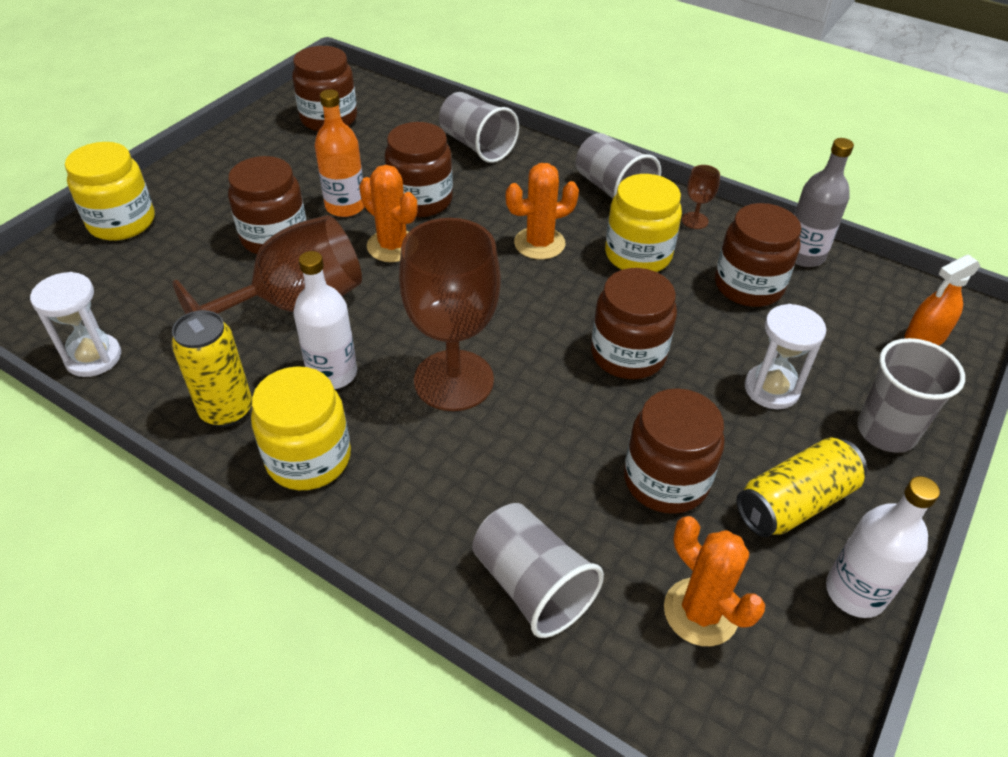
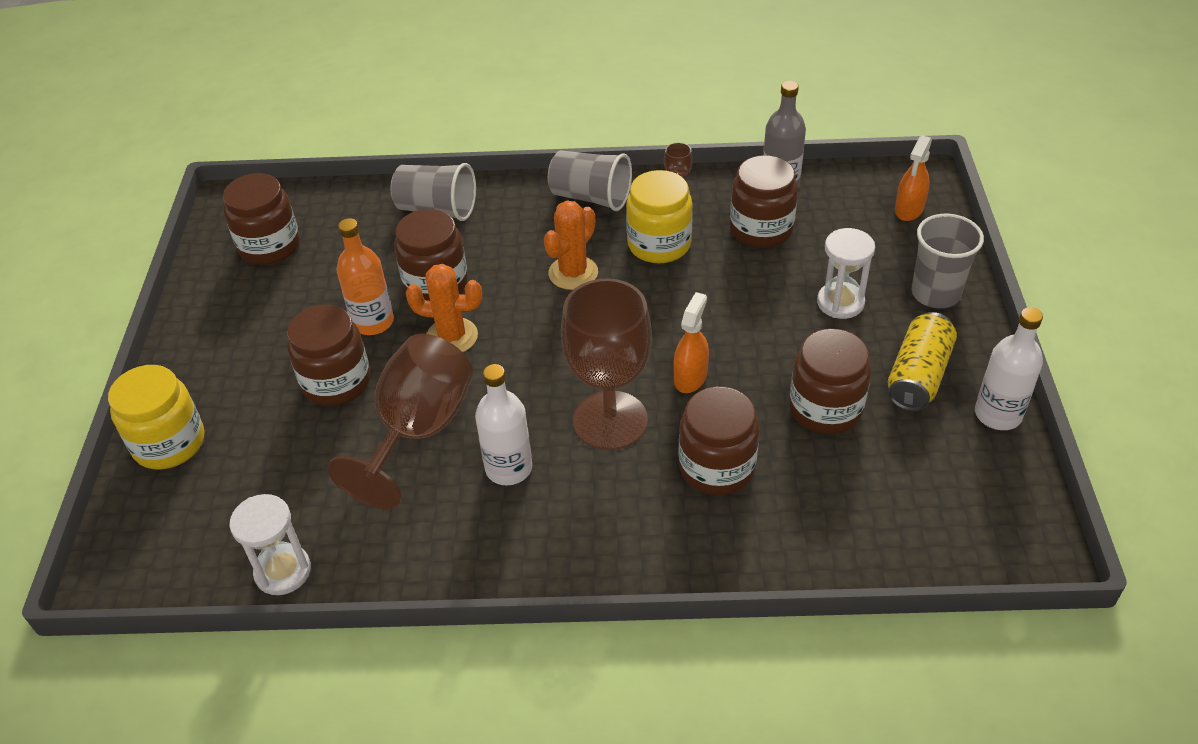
camera: 30 degrees left, 0 degrees up
(226, 410) = (451, 545): yellow can -> none
(308, 458) = (556, 542): yellow jar -> none
(532, 585) = (801, 532): grey cup -> none
(560, 381) = (690, 377): none -> orange spray bottle
(628, 354) = (721, 329): brown jar -> brown jar (716, 467)
(700, 612) = (919, 483): orange cactus -> none

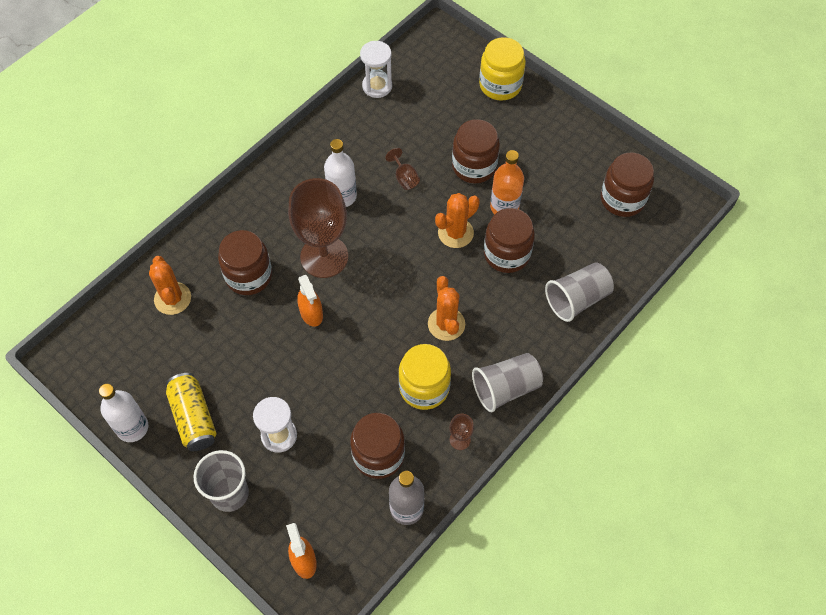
camera: 130 degrees right, 15 degrees up
(418, 431) = (404, 178): brown goblet -> brown goblet, size x0.40
(825, 408) = (225, 353): brown jar -> none
(834, 513) = (172, 298): none -> orange cactus

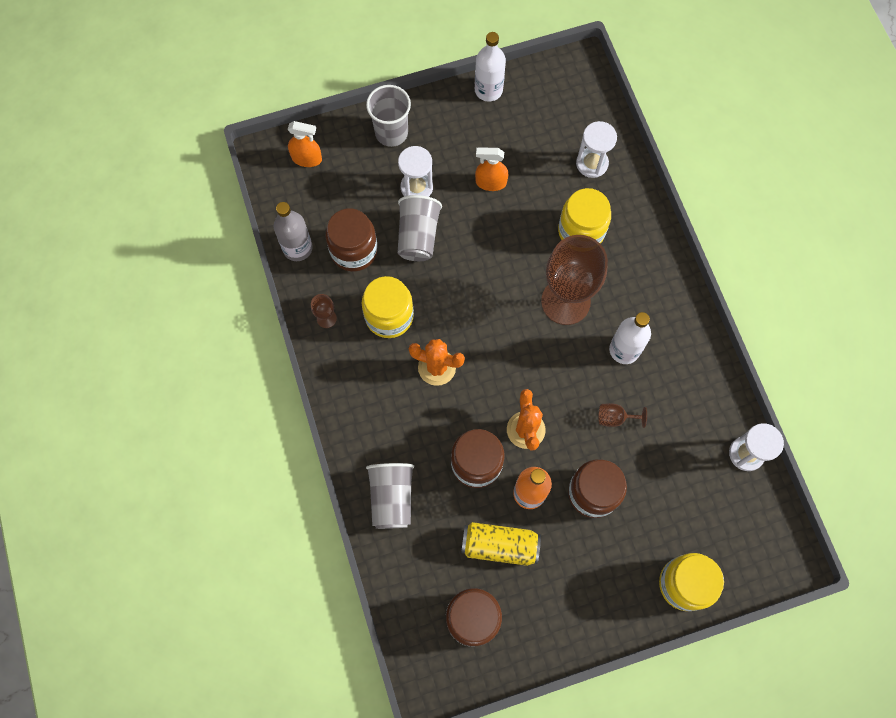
camera: 120 degrees right, 10 degrees up
(172, 298) = (592, 163): orange cactus -> white hourglass
(193, 418) = (470, 134): yellow can -> yellow can (499, 545)
(248, 276) = (581, 231): brown jar -> yellow jar
(311, 313) = (513, 263): orange spray bottle -> orange spray bottle (490, 182)
(506, 388) = (347, 381): grey cup -> grey cup (418, 236)

